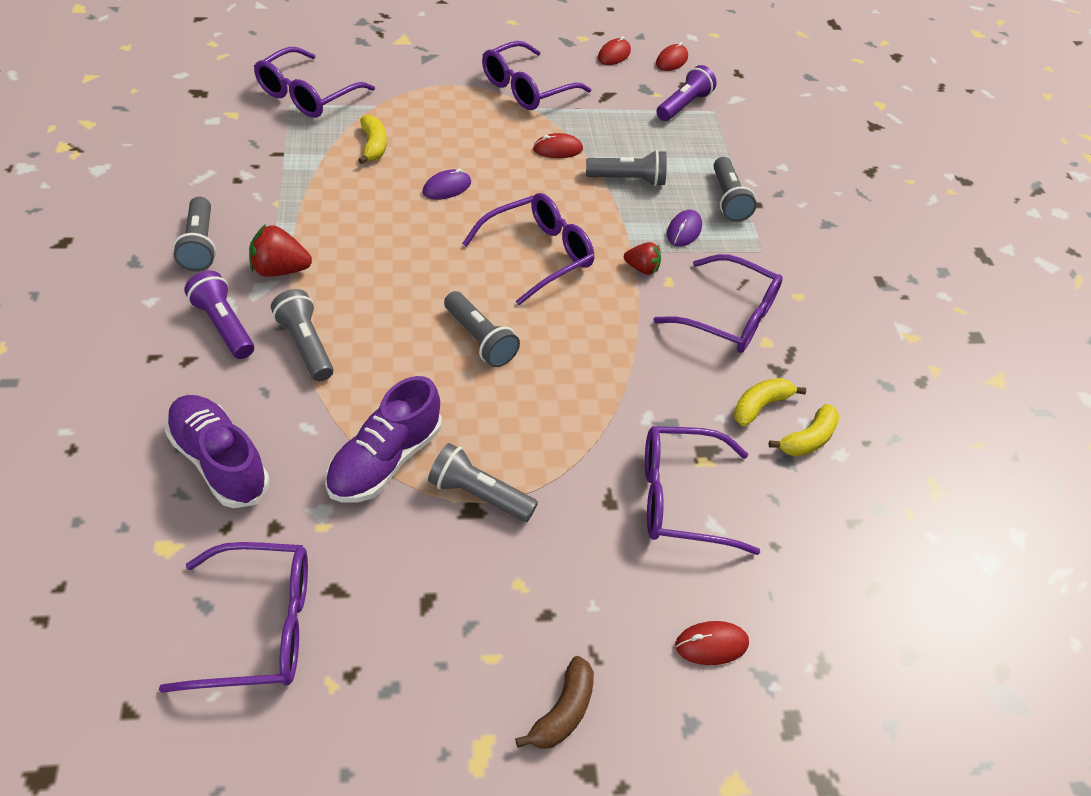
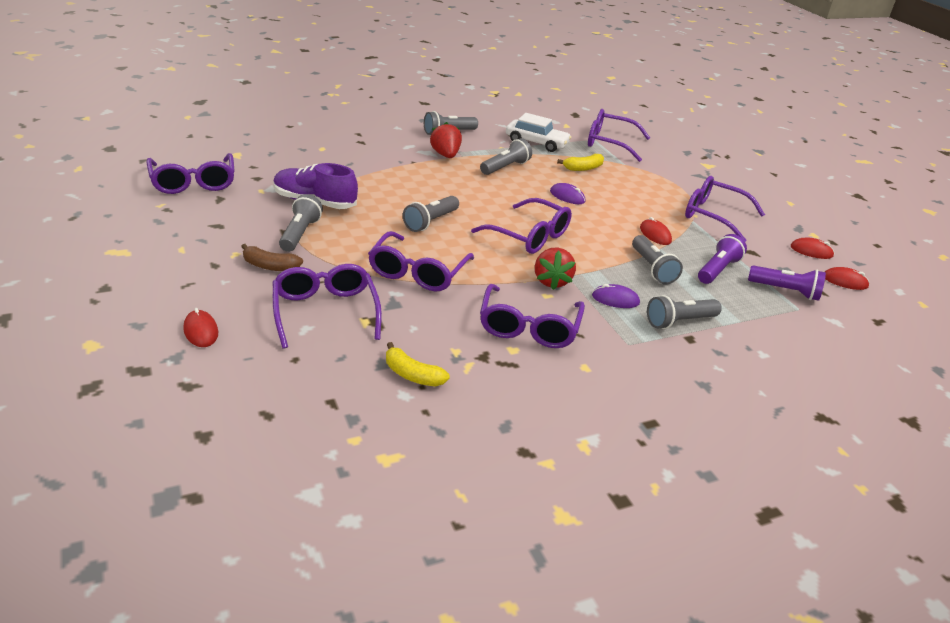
camera: 75 degrees right, 15 degrees down
(219, 461) = (295, 159): purple shoe -> none
(224, 326) = (391, 147): purple flashlight -> purple flashlight (717, 270)
(277, 163) = (536, 143): none -> white car
(305, 345) = (390, 169): grey flashlight -> grey flashlight (505, 167)
(562, 711) = (146, 276): brown banana -> brown banana (270, 266)
(602, 383) = (418, 272): none -> purple glasses
(642, 268) = (551, 281): red strawberry -> red strawberry, size x1.52
(760, 406) = (436, 347): yellow banana -> none

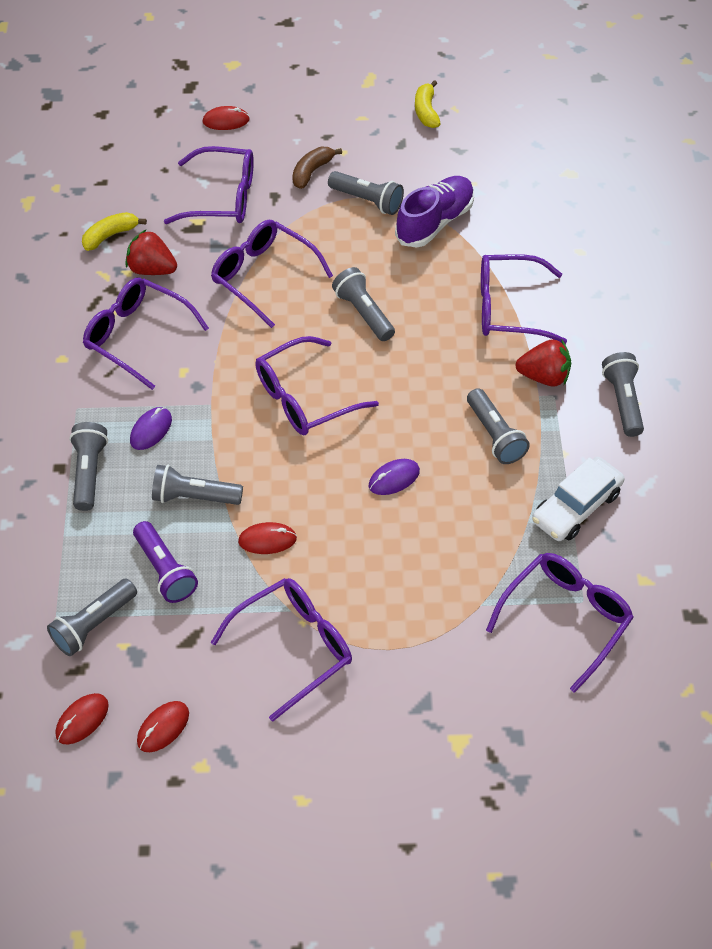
camera: 115 degrees right, 20 degrees up
(193, 182) = (502, 134): purple glasses -> purple glasses (510, 308)
(551, 281) = (206, 385): red strawberry -> red strawberry (152, 269)
(583, 168) = (477, 536): yellow banana -> yellow banana (426, 111)
(785, 291) = (94, 624): purple flashlight -> grey flashlight

